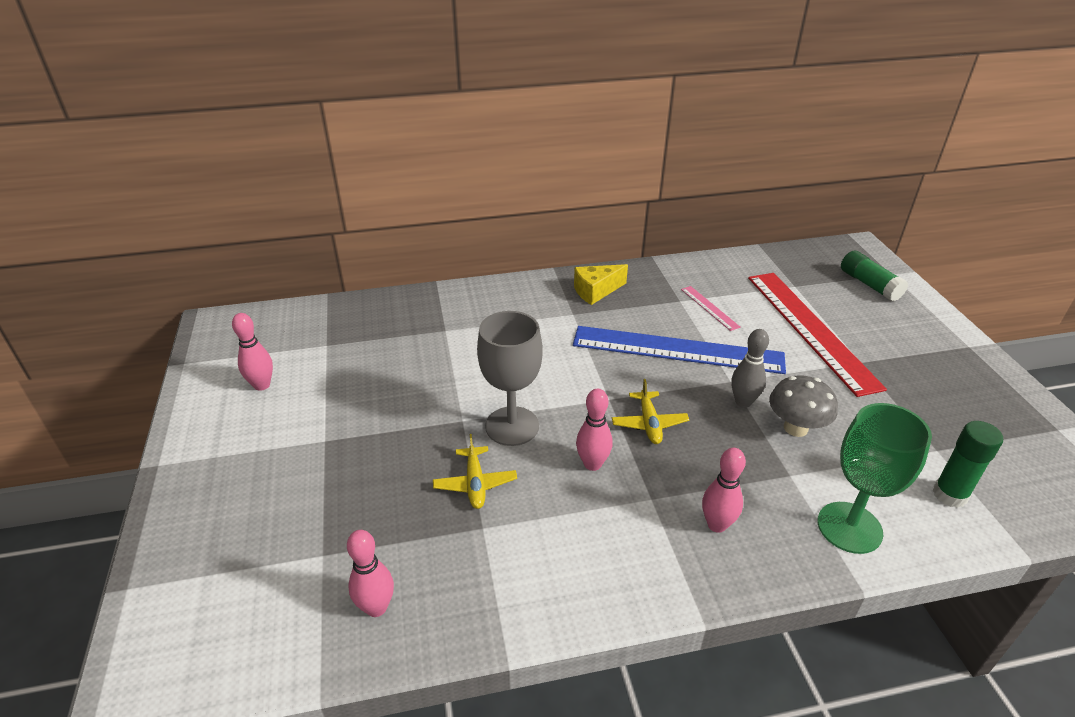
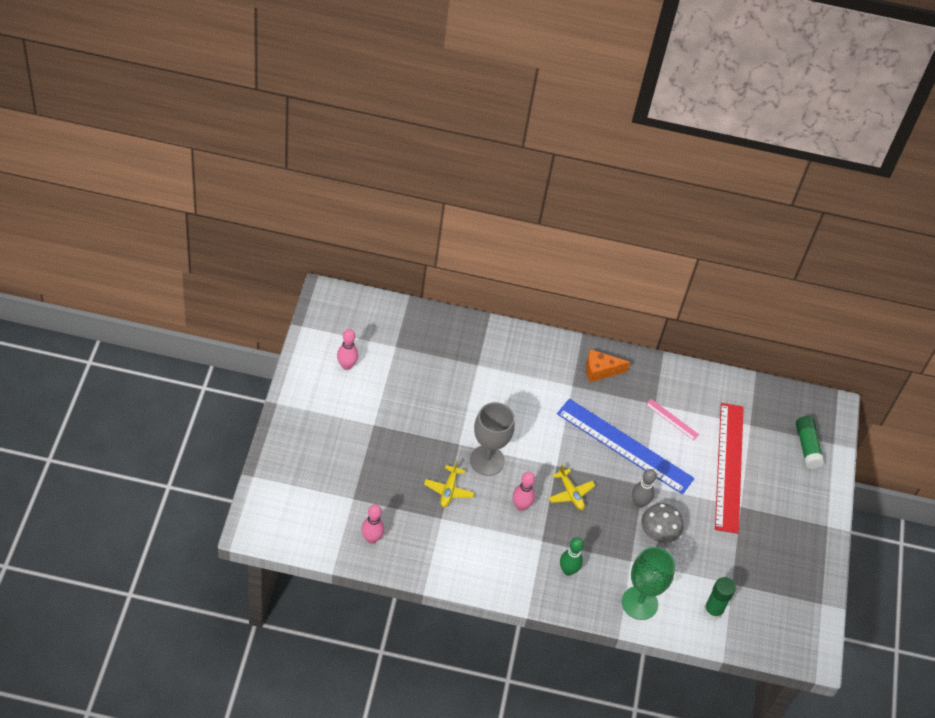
camera: 15 degrees right, 15 degrees up
(596, 291) = (600, 370): yellow cheese -> orange cheese
(649, 423) = (570, 493): yellow plane -> yellow plane turned 45 degrees counterclockwise
(709, 308) = (672, 419): pink ruler -> pink ruler turned 45 degrees counterclockwise
(717, 524) = (568, 570): pink bowling pin -> green bowling pin

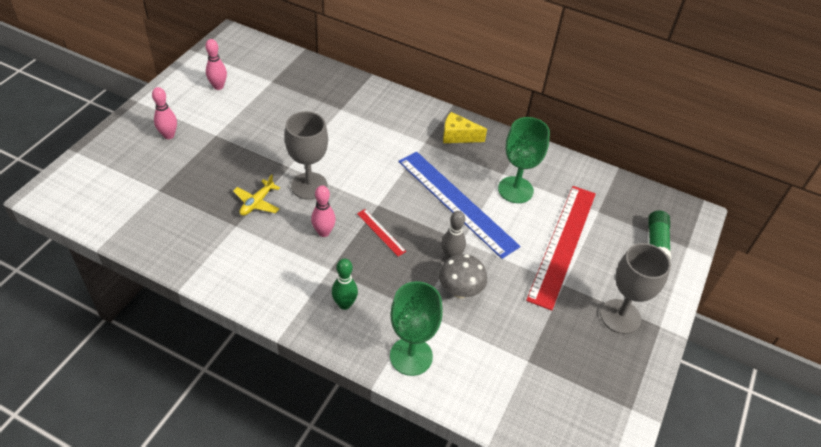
camera: 20 degrees right, 5 degrees down
(371, 538) = (155, 228): pink bowling pin -> pink bowling pin (169, 135)
(570, 493) = (381, 232): yellow plane -> red ruler
(600, 370) = (458, 136): orange cheese -> yellow cheese
(672, 419) = (515, 190): pink ruler -> green goblet
(713, 611) = (495, 385): green glue stick -> none
(794, 525) = (620, 316): none -> grey goblet

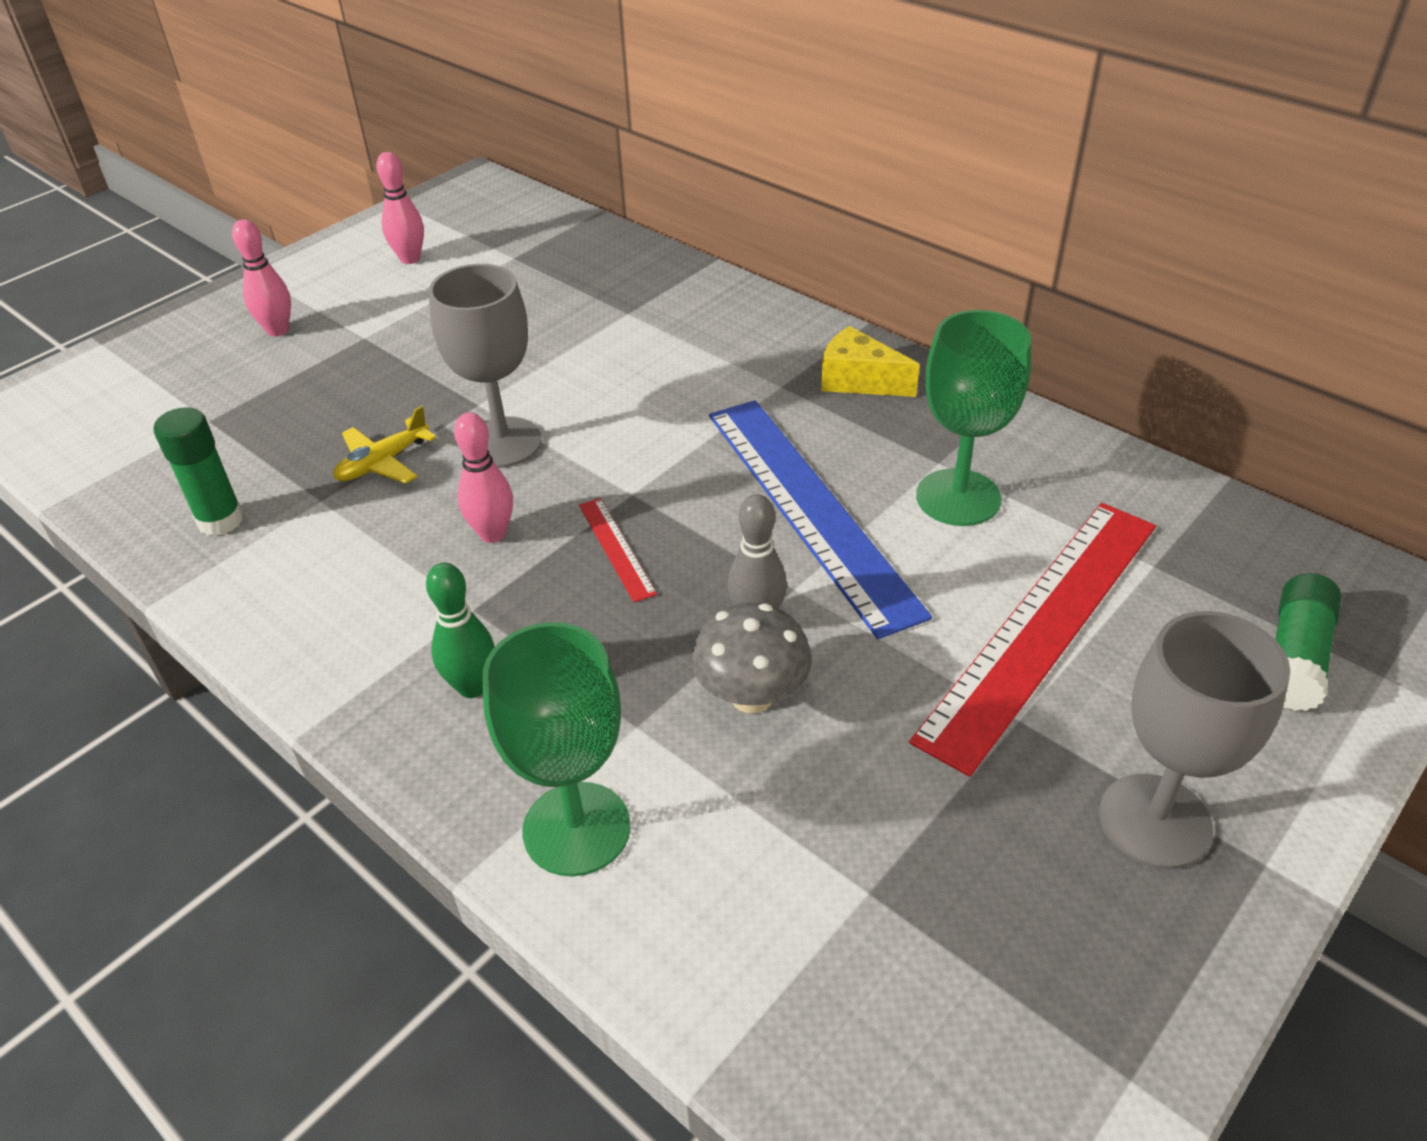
camera: 20 degrees right, 5 degrees down
(192, 242) = (220, 520): none -> green glue stick

